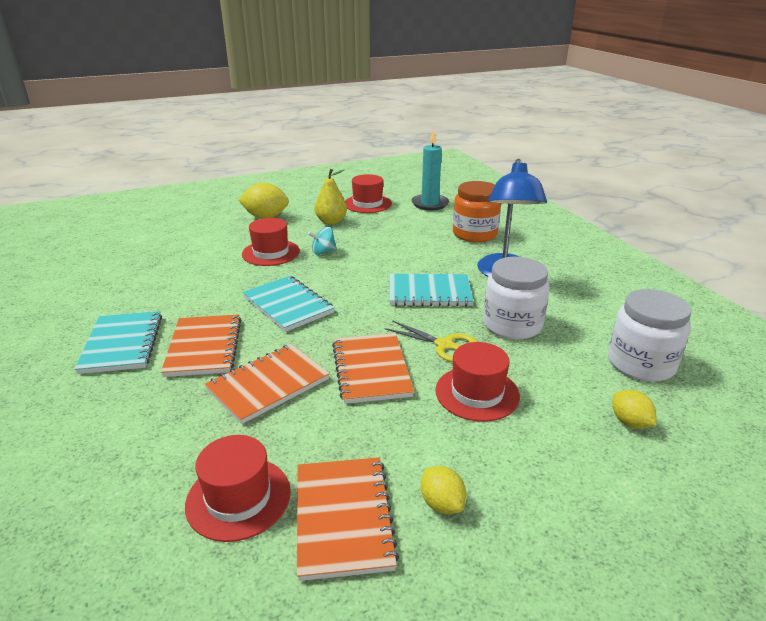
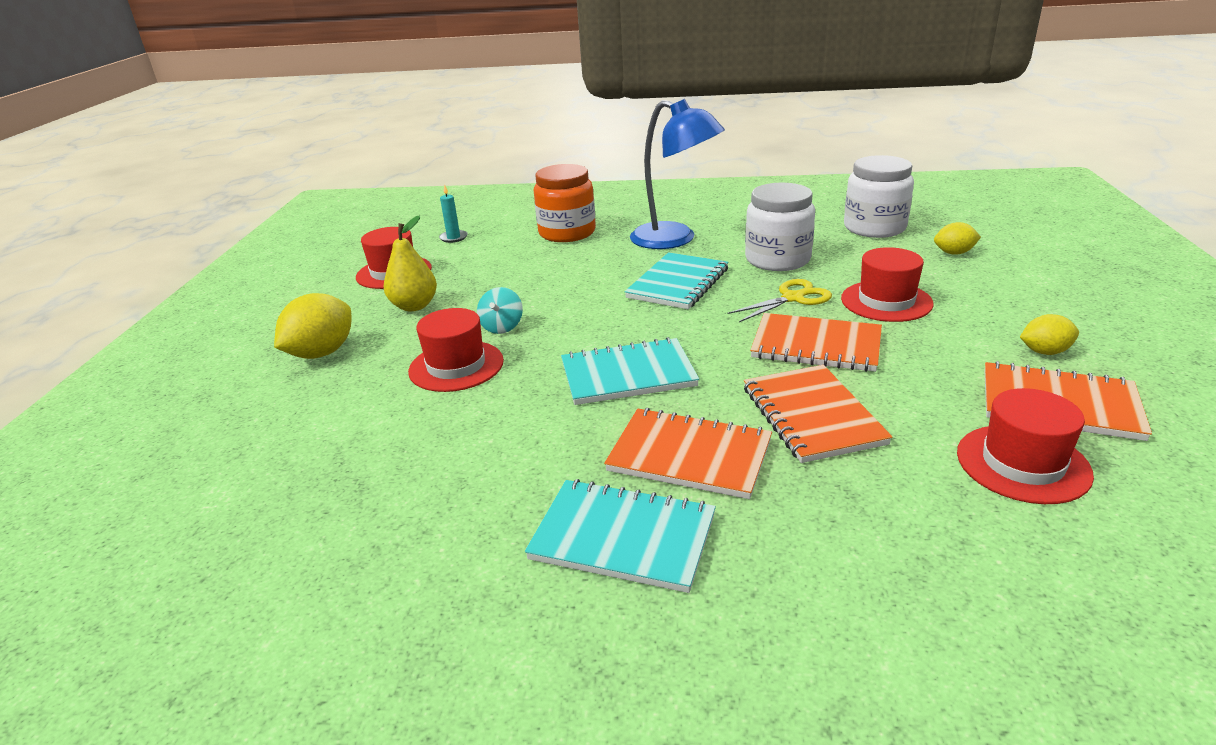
camera: 60 degrees left, 0 degrees up
(430, 204) = (453, 238): turquoise candle -> turquoise candle, size x0.53

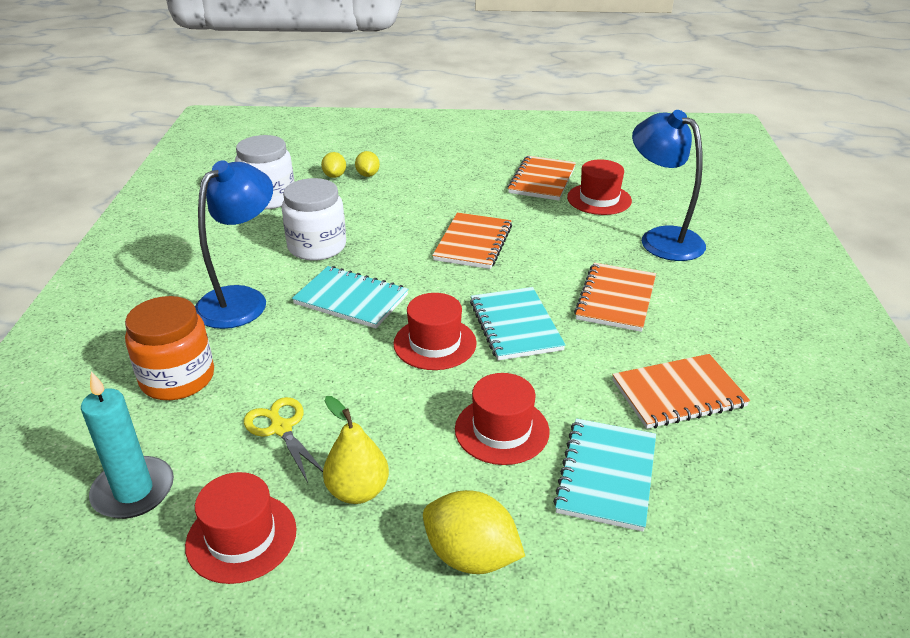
camera: 95 degrees left, 5 degrees up
(453, 238) = (133, 491): turquoise candle -> turquoise candle, size x1.90
(502, 327) = (423, 407): turquoise spinning top -> none
(623, 538) = (702, 324): turquoise notebook -> turquoise notebook (606, 475)
(793, 298) = (395, 245): yellow scissors -> yellow scissors (281, 428)
(812, 415) = (563, 252): orange notebook -> orange notebook (678, 393)
(886, 301) = (409, 210): red hat -> red hat (435, 343)
(898, 528) = (661, 238): none -> blue lamp
(1044, 352) = (485, 173): yellow lemon -> yellow lemon (368, 175)

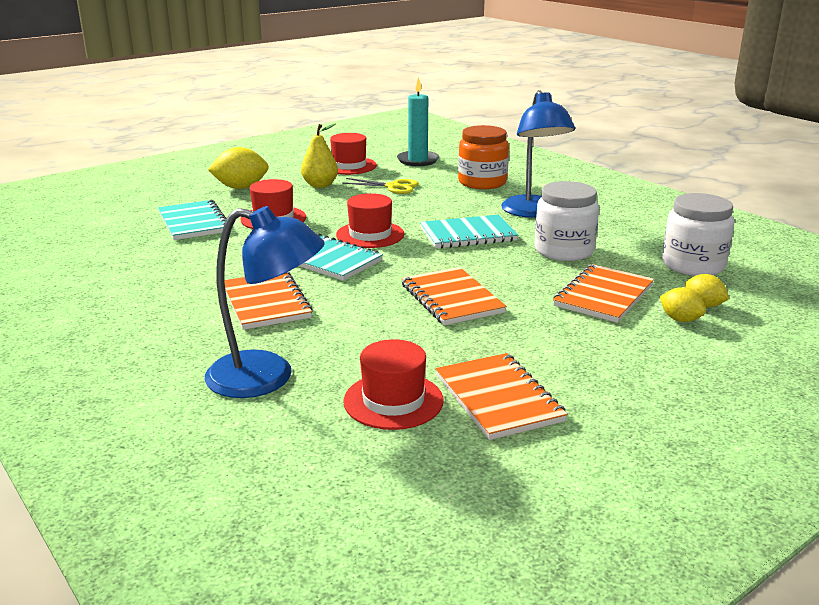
camera: 140 degrees right, 10 degrees down
(678, 393) = (169, 265): orange notebook -> orange notebook (603, 296)

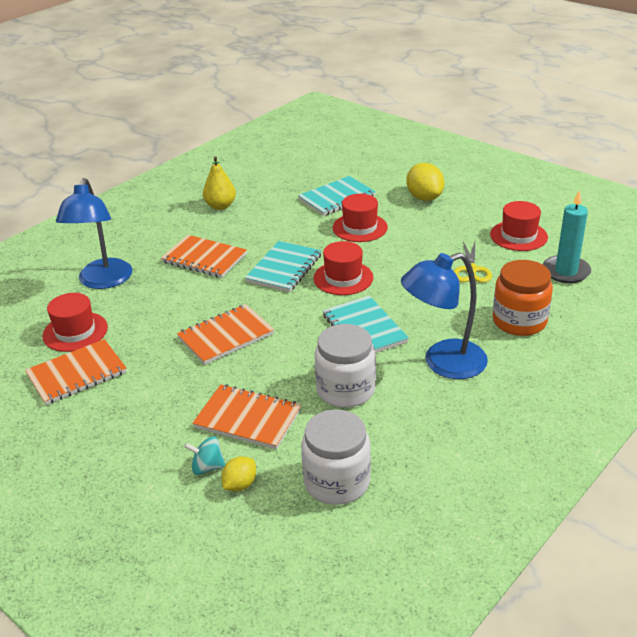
camera: 80 degrees right, 10 degrees up
(266, 302) = (204, 258): orange notebook -> orange notebook turned 60 degrees clockwise
(320, 185) = (452, 232): yellow pear -> yellow pear (220, 206)
(680, 319) = (207, 467): yellow lemon -> turquoise spinning top

